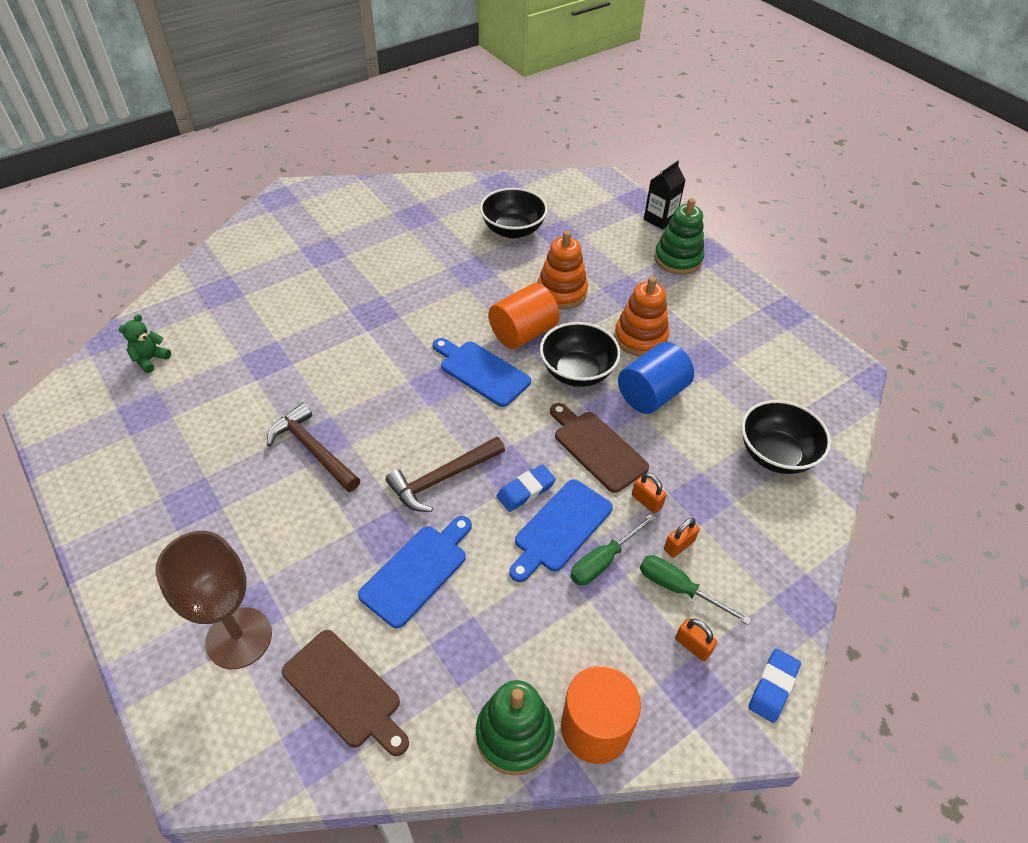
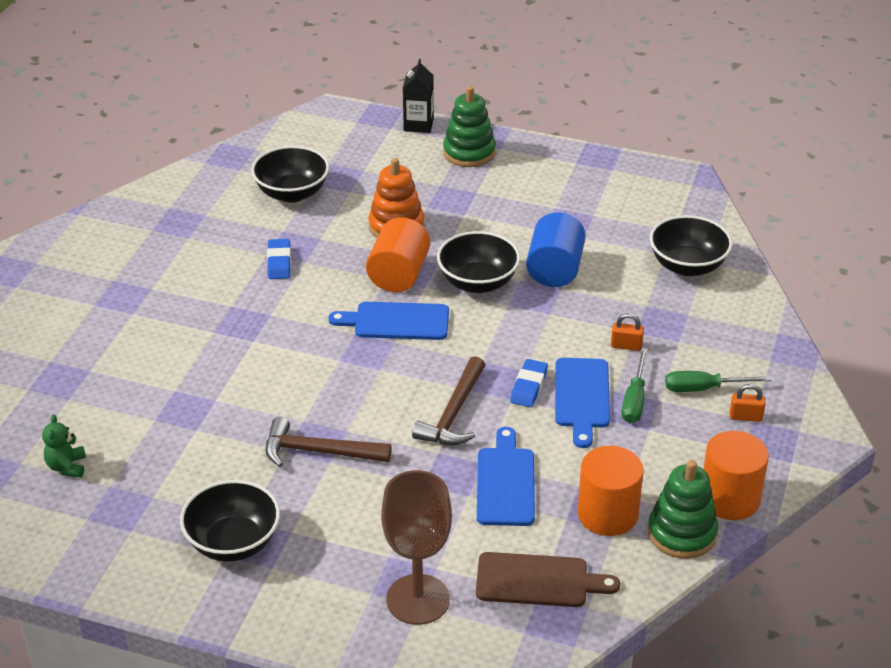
camera: 35 degrees left, 10 degrees down
(176, 490) = (233, 543): none -> black bowl
(469, 664) = (607, 514): none -> orange cylinder
(597, 448) = (552, 329): brown cutting board -> none
(640, 338) = (502, 231): orange stacking toy -> none
(679, 545) = (677, 362): orange padlock -> none
(773, 687) = (817, 411): blue eraser -> blue eraser (279, 262)

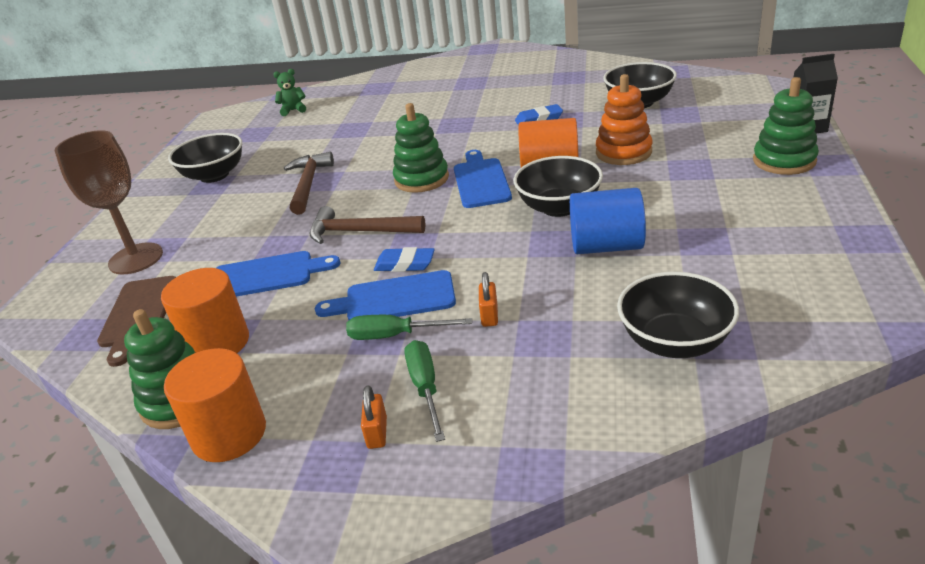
camera: 85 degrees right, 5 degrees down
(365, 362) = (421, 179): none -> green stacking toy

